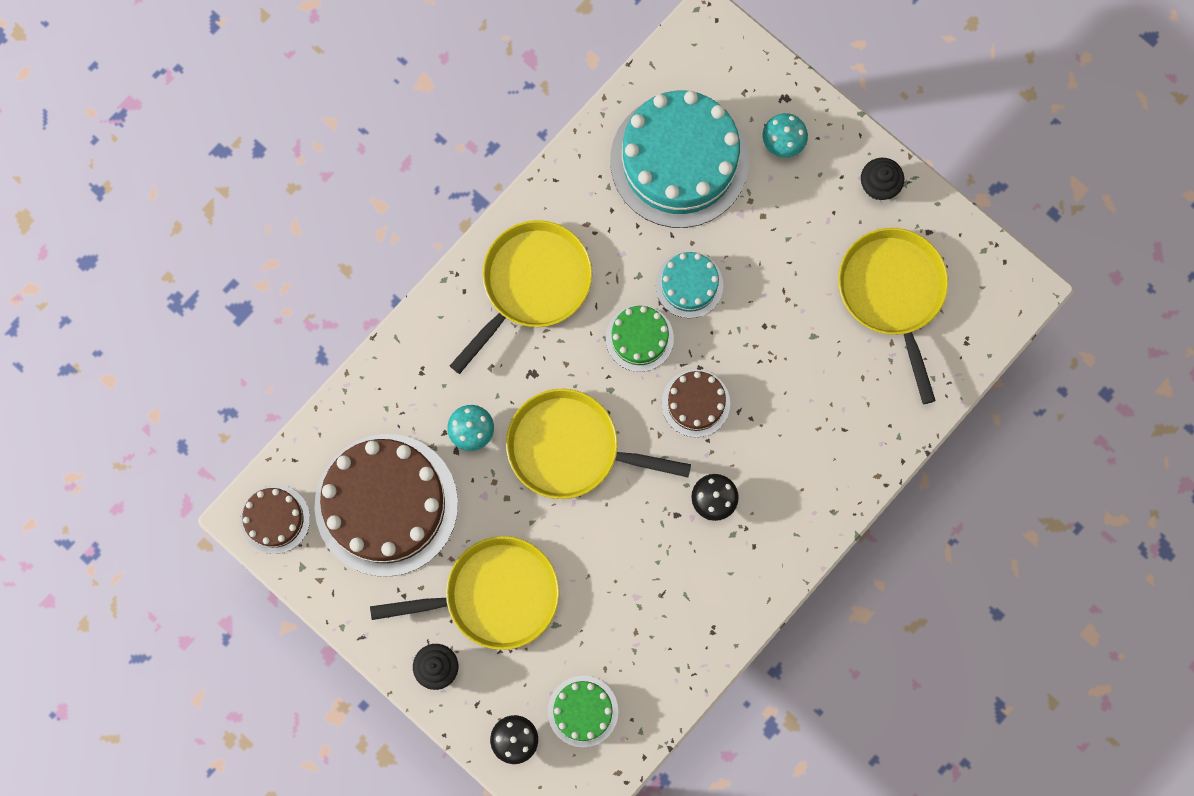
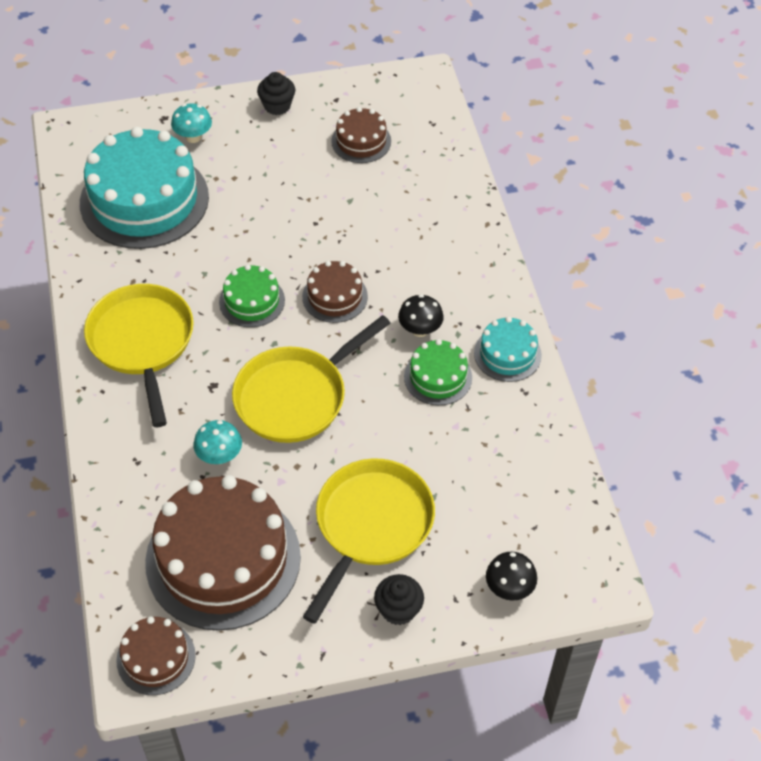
camera: 55 degrees left, 25 degrees down
(583, 711) = (522, 522): green cake -> green cake (438, 377)
(689, 285) = (241, 248): turquoise cake -> turquoise cake (507, 354)
(893, 293) = (361, 141): yellow pan -> brown cake

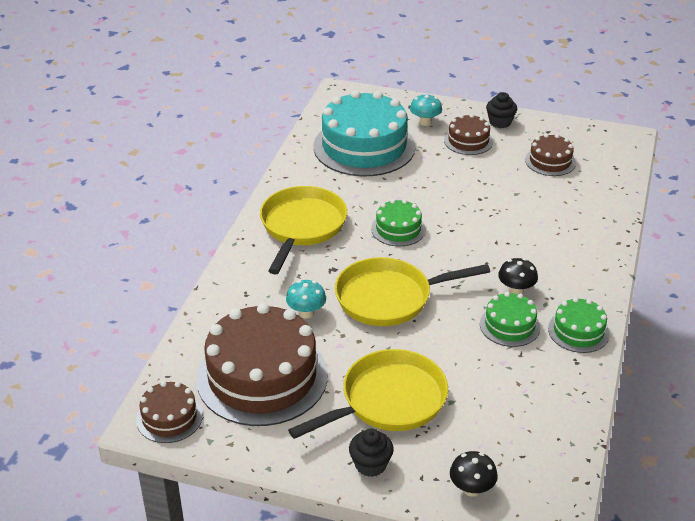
camera: 30 degrees right, 15 degrees down
(335, 296) = (463, 247): brown cake -> brown cake (468, 141)
(507, 354) = (578, 331): turquoise cake -> green cake

